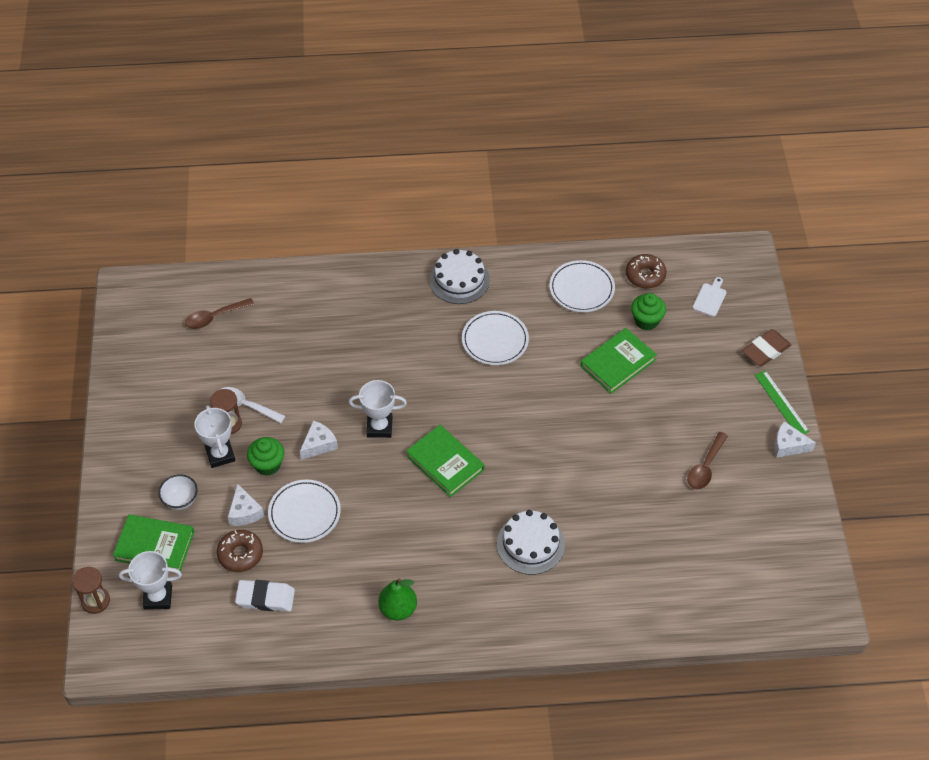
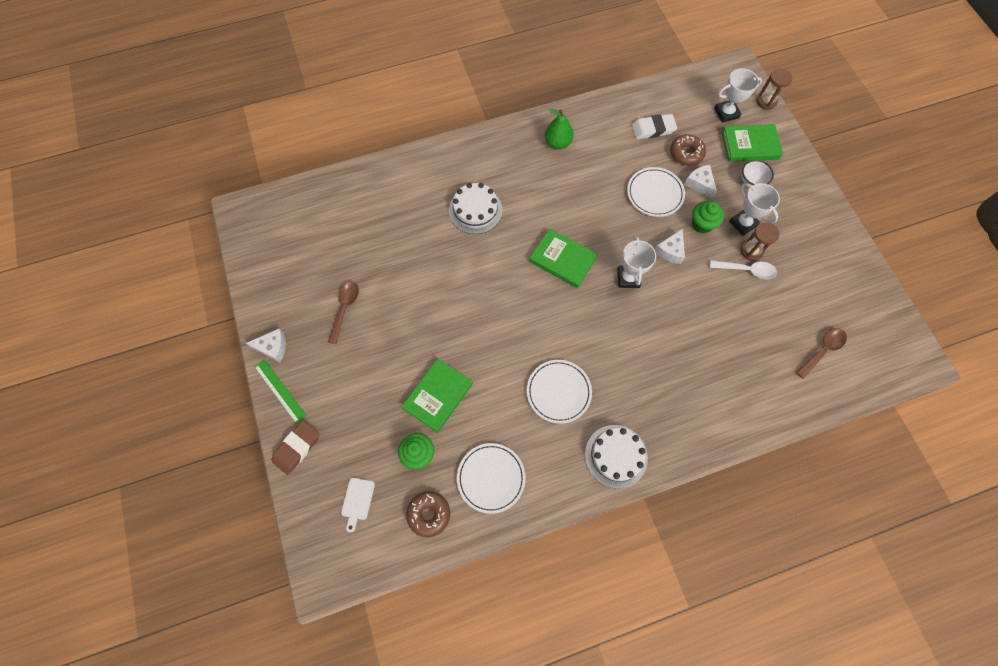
camera: 165 degrees right, 15 degrees up
(379, 427) = (628, 278): white trophy -> white trophy turned 75 degrees counterclockwise

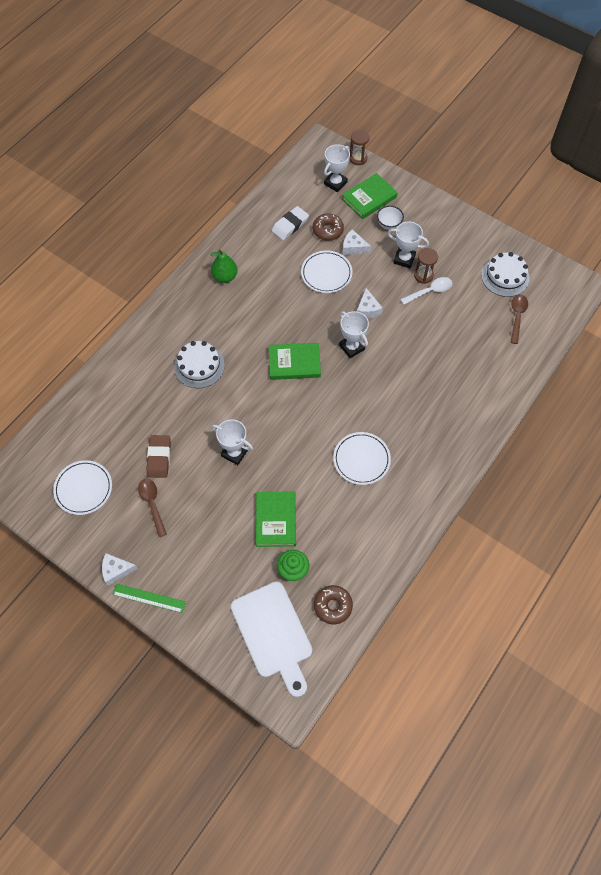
camera: 35 degrees left, 5 degrees down
(273, 347) = (116, 570): white cheese -> white cheese turned 150 degrees counterclockwise
(297, 448) = (196, 629): brown eraser -> brown eraser (159, 458)
(357, 501) = (273, 634): white cutting board -> white cutting board, size x2.43
(448, 309) = (234, 453): none -> white trophy
(491, 478) = (358, 551): white plate -> white plate (83, 488)
(616, 456) = (433, 477): white cake -> white cake (505, 276)
(702, 224) = (376, 276): green cupcake -> none

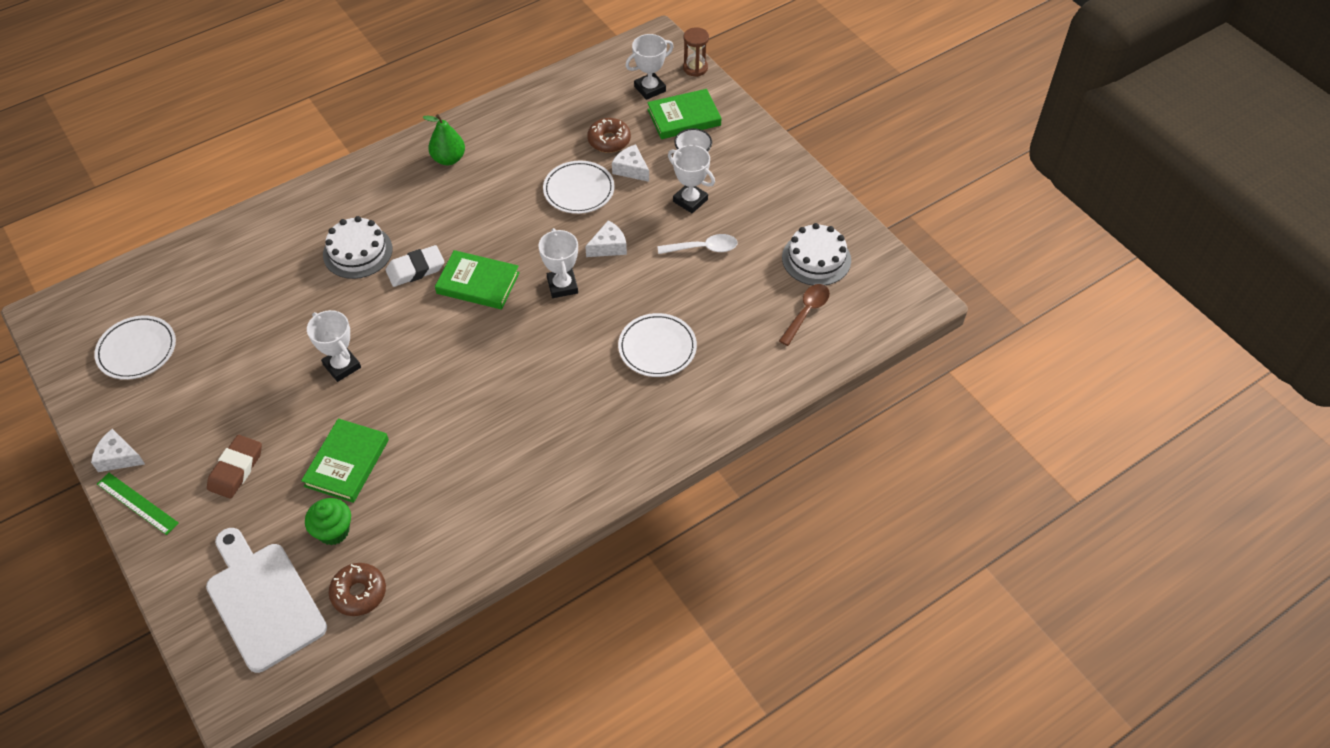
camera: 20 degrees right, 10 degrees down
(152, 504) = (207, 394): brown spoon -> none
(159, 458) = (247, 343): brown eraser -> brown eraser (236, 469)
(273, 634) = (263, 601): white cutting board -> white cutting board turned 150 degrees clockwise
(290, 225) = (564, 122): white eraser -> white eraser (415, 269)
(361, 459) = (498, 425): white plate -> white plate (657, 348)
(367, 309) = (608, 246): white cheese -> white cheese turned 135 degrees counterclockwise
(423, 275) = (705, 227): brown hourglass -> none

